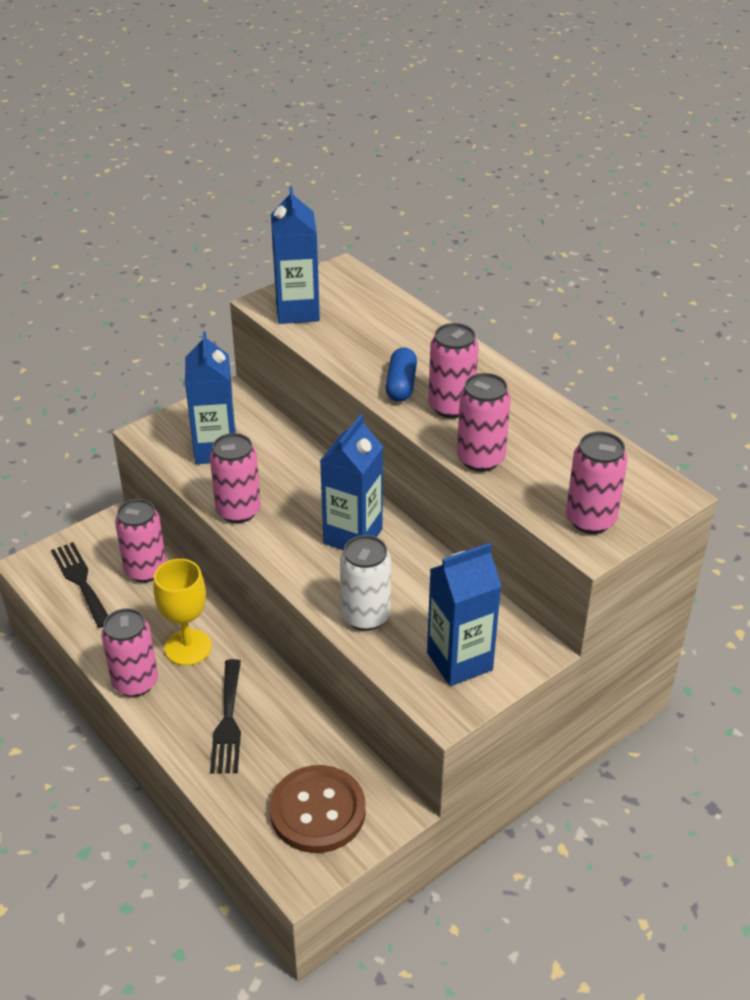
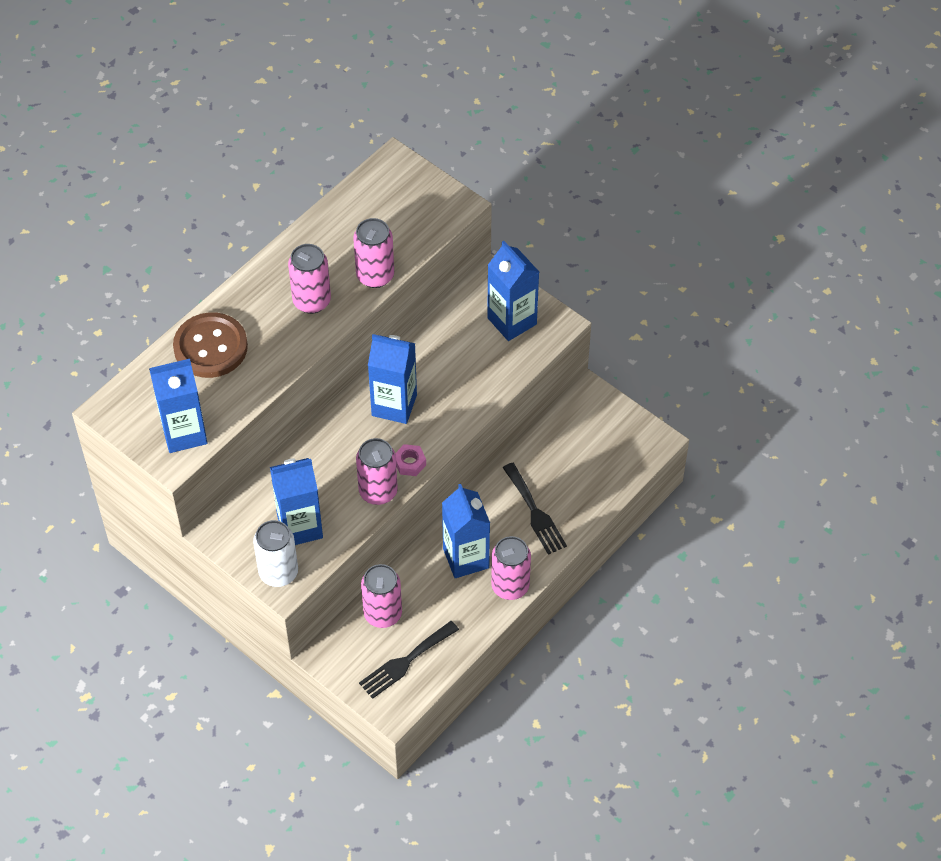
camera: 100 degrees left, 15 degrees up
(188, 647) = (466, 558): yellow goblet -> blue carton
(228, 722) = (535, 512): black fork -> black fork turned 75 degrees clockwise
(267, 540) = (410, 463): none -> pink nut
(318, 811) = (600, 439): brown button -> brown button (210, 347)
(365, 616) = (480, 383): white can -> white can (278, 572)
(401, 385) = (287, 338): blue capsule -> none
(590, 520) = (432, 206): pink can -> none

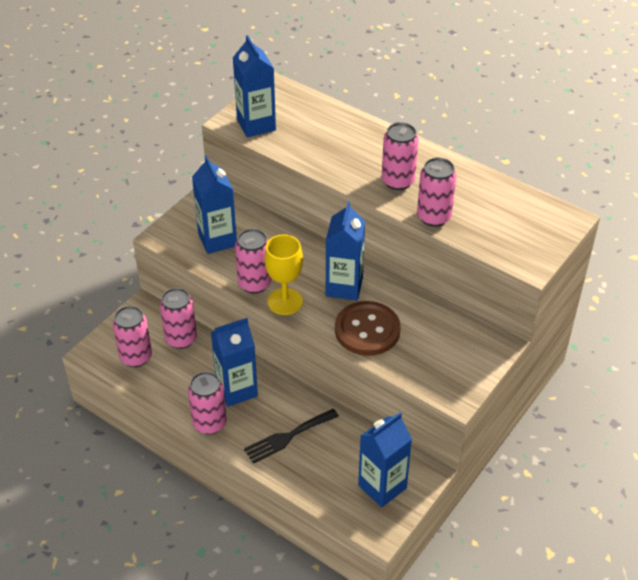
camera: 85 degrees right, 10 degrees down
(210, 347) = (340, 130): brown button -> brown button (367, 330)
(278, 572) = (174, 232): white can -> none
(405, 662) = (136, 357): black fork -> pink can
(410, 463) = (285, 301): pink nut -> yellow goblet
(512, 321) = (452, 362): blue carton -> blue carton (382, 486)

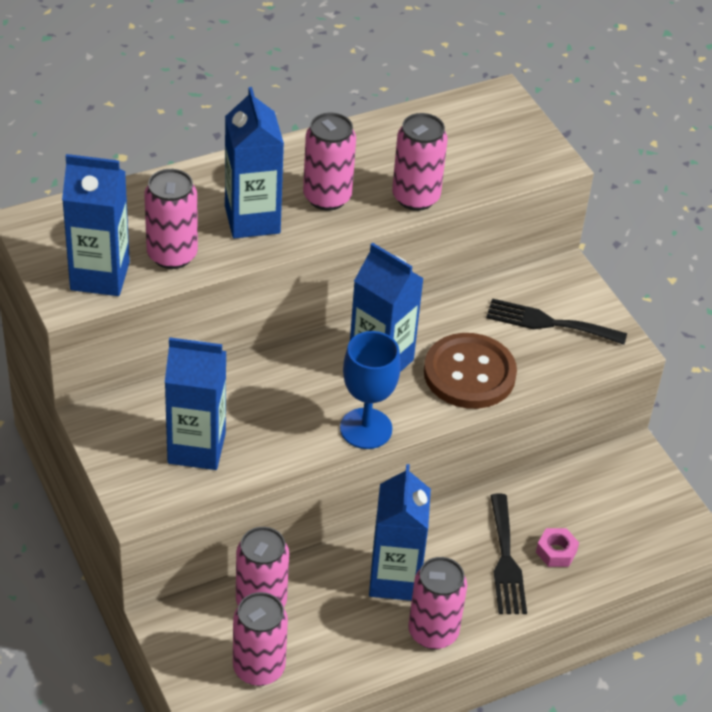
camera: 65 degrees left, 0 degrees up
(254, 283) = (311, 445): pink can -> pink can (172, 255)
(285, 301) = (366, 428): yellow goblet -> blue goblet
(312, 460) = (556, 552): none -> pink nut
(382, 486) = (633, 505): blue carton -> blue carton (252, 220)
(445, 352) = (549, 323): none -> black fork

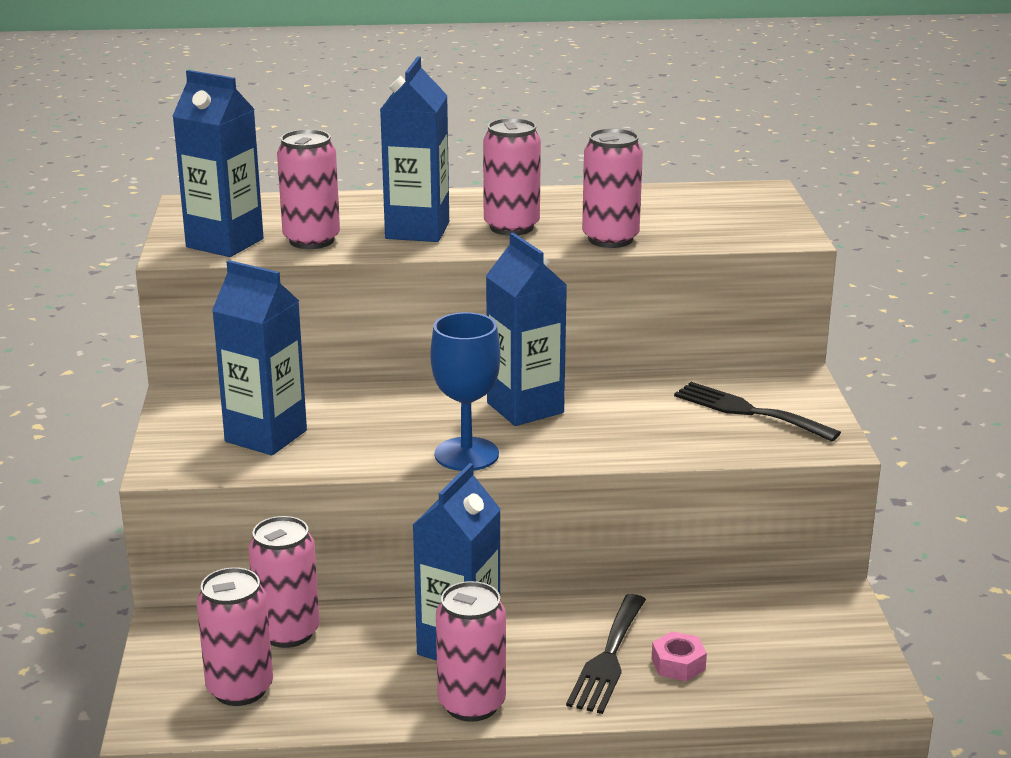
camera: 25 degrees right, 20 degrees down
(469, 373) = (622, 434): brown button -> none

